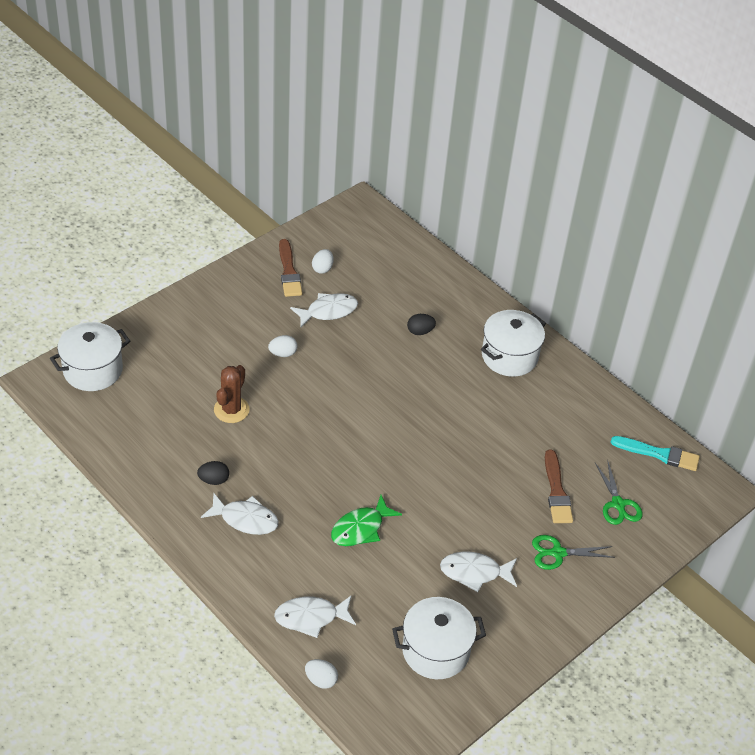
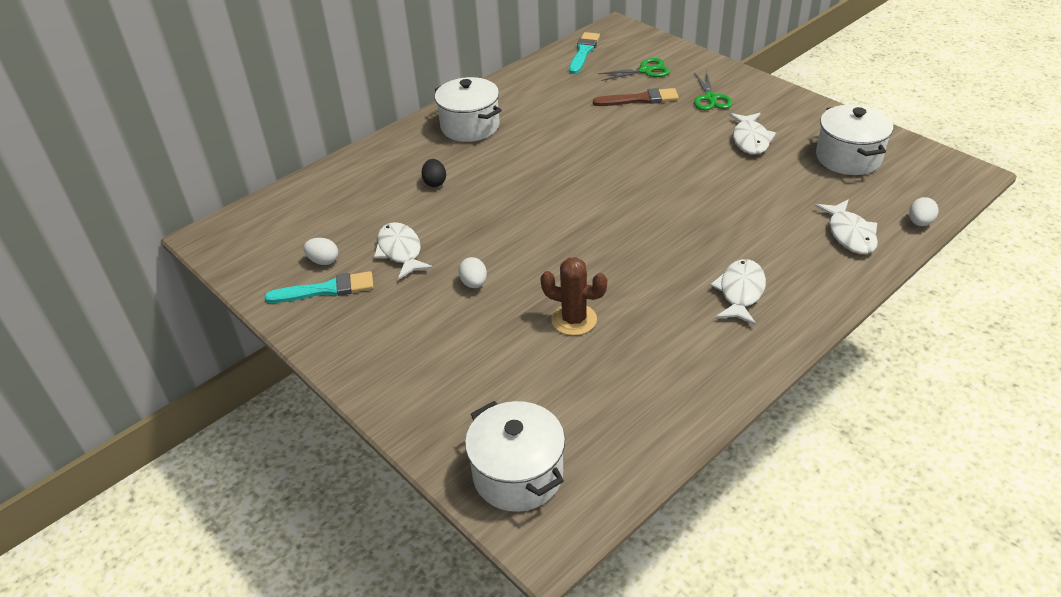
camera: 85 degrees left, 5 degrees down
(214, 480) = (690, 324): black egg -> none
(289, 272) = (326, 289): brown brush -> turquoise brush
(360, 528) = (723, 208): green fish -> none

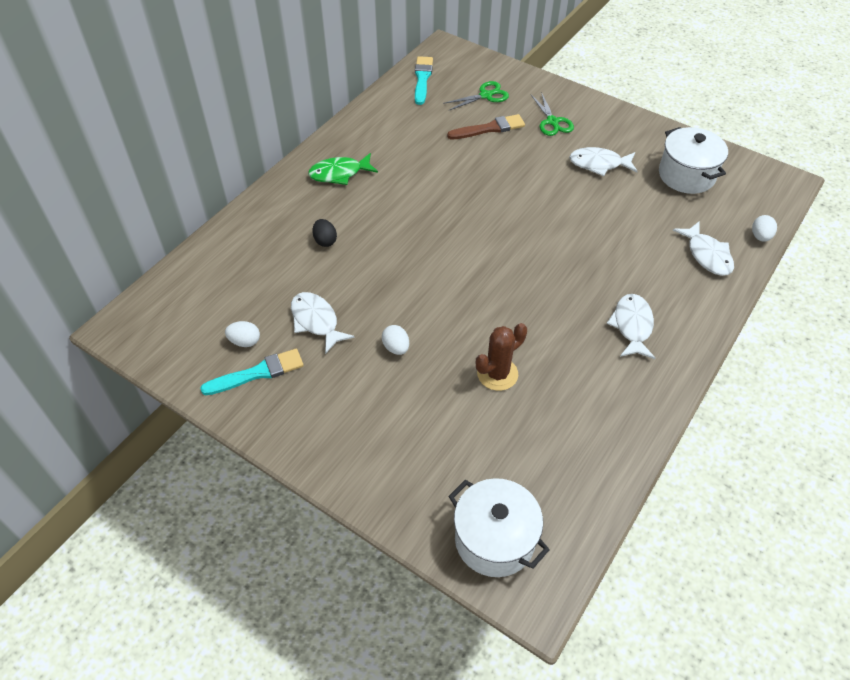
camera: 15 degrees left, 10 degrees up
(470, 126) = (339, 173): white pot -> green fish
(574, 319) = (497, 374): brown cactus -> brown cactus turned 45 degrees counterclockwise
(750, 139) = (599, 164): white fish -> white fish turned 105 degrees clockwise

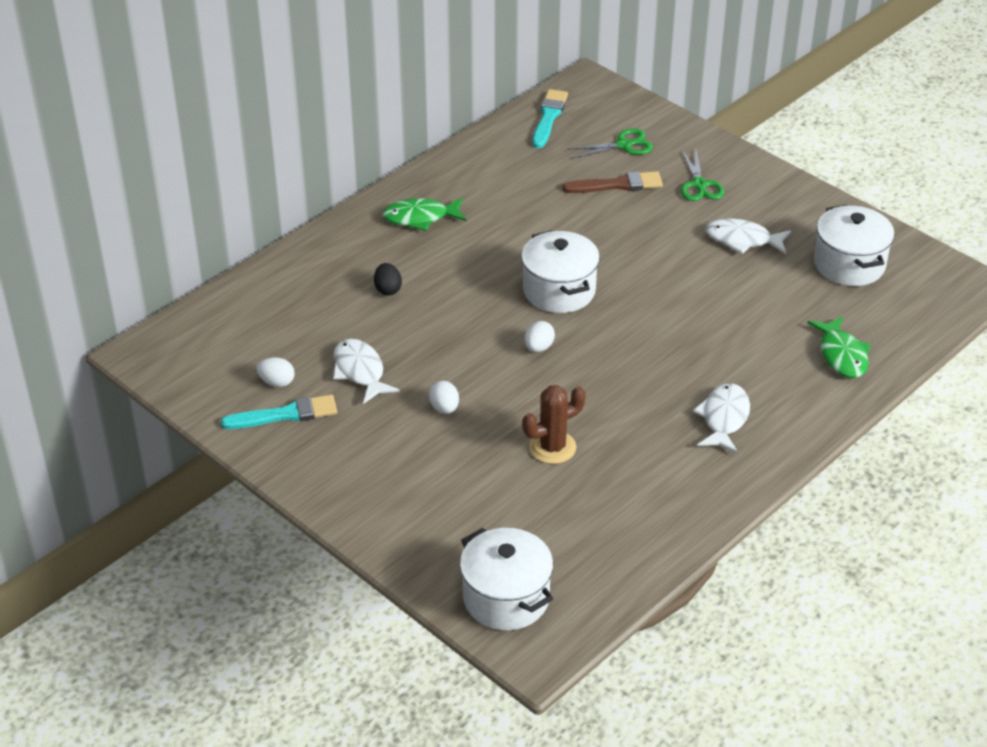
camera: 10 degrees right, 10 degrees down
(466, 225) = (559, 290): none -> white pot
(707, 255) = (841, 355): white fish -> green fish
(760, 236) = (916, 342): white egg -> white egg (538, 347)

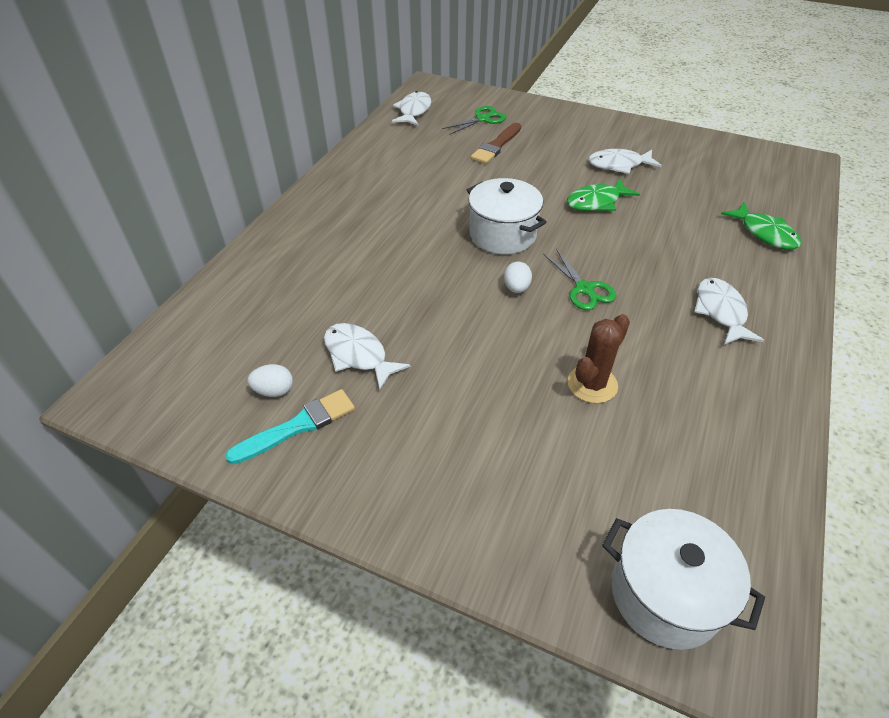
camera: 20 degrees left, 5 degrees up
(388, 289) = (348, 268): black egg -> none
(420, 218) = (348, 202): green fish -> green fish (596, 202)
(444, 408) = (463, 372): white egg -> none
(549, 117) = (414, 111): turquoise brush -> white fish
(617, 185) = (496, 146): brown brush -> brown brush turned 150 degrees clockwise
(699, 185) = (558, 134): green scissors -> green scissors (584, 289)
(849, 264) = (709, 165): white pot -> none

